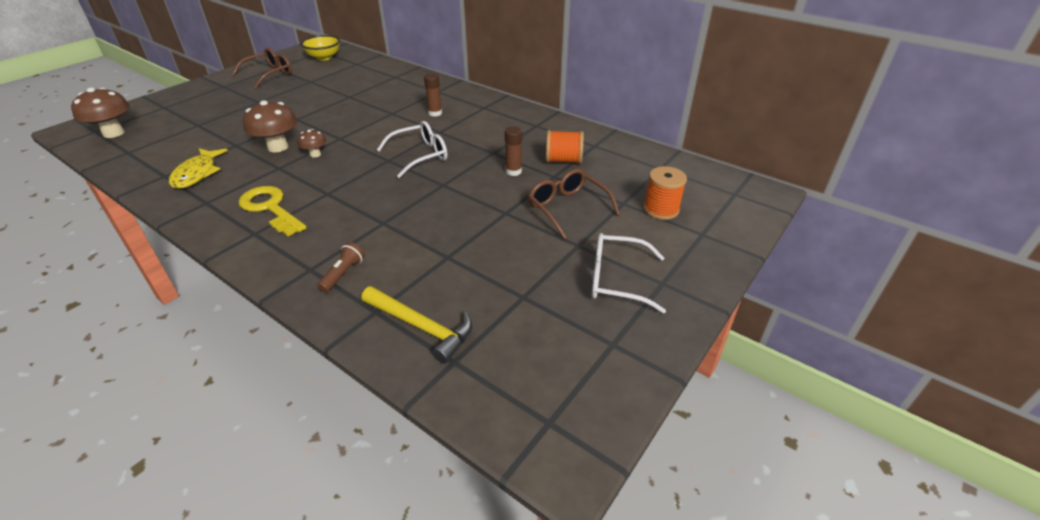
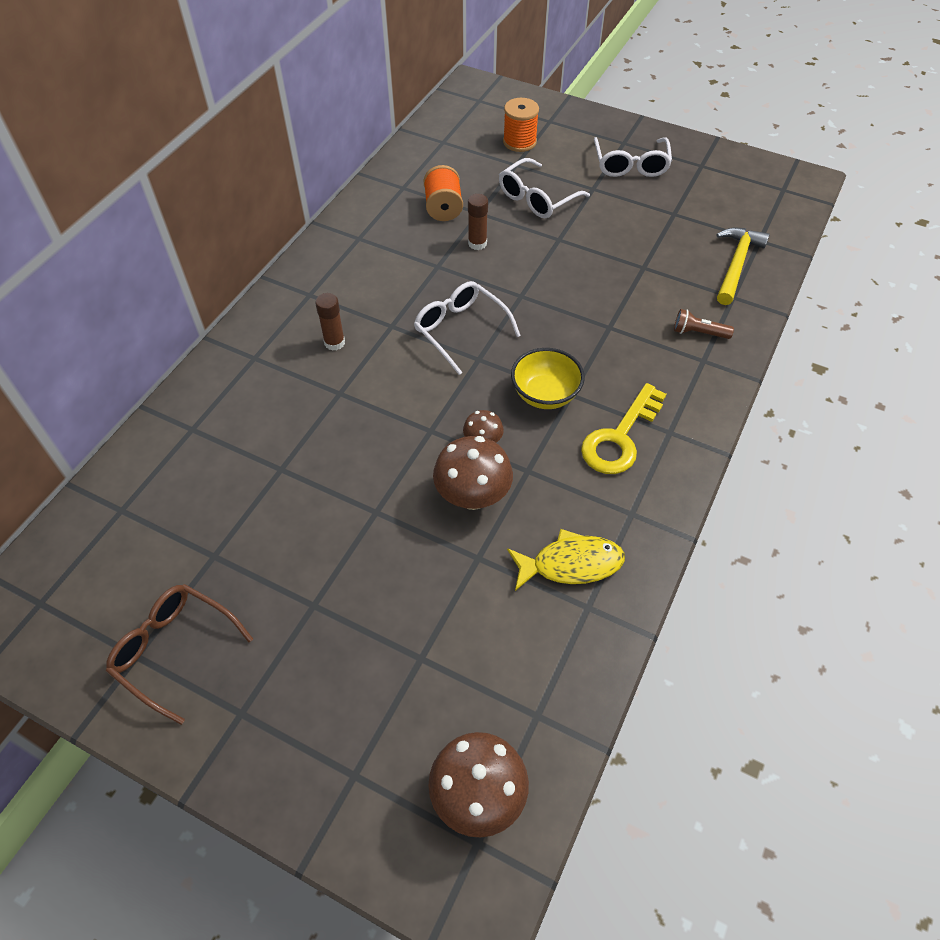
camera: 100 degrees left, 15 degrees up
(324, 57) = (80, 582): yellow bowl -> yellow bowl (545, 394)
(567, 208) = (536, 198): brown glasses -> white glasses

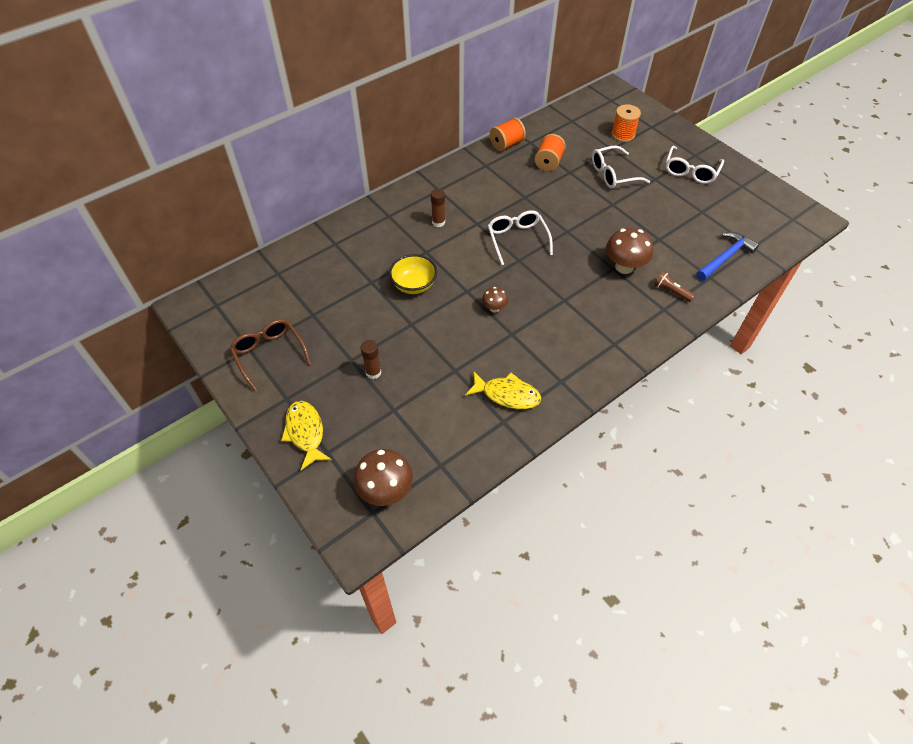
camera: 25 degrees right, 0 degrees up
(302, 758) = (305, 433): none -> yellow fish
(372, 199) = (506, 144): none -> orange spool
(472, 496) = (471, 336): brown mushroom -> brown mushroom (624, 267)
(477, 243) = (557, 191): brown glue stick -> brown glue stick (373, 372)
(545, 394) = (548, 294): yellow bowl -> yellow bowl (414, 285)
(620, 437) = (580, 335): yellow key -> none
(736, 264) = (725, 257): yellow hammer -> blue hammer

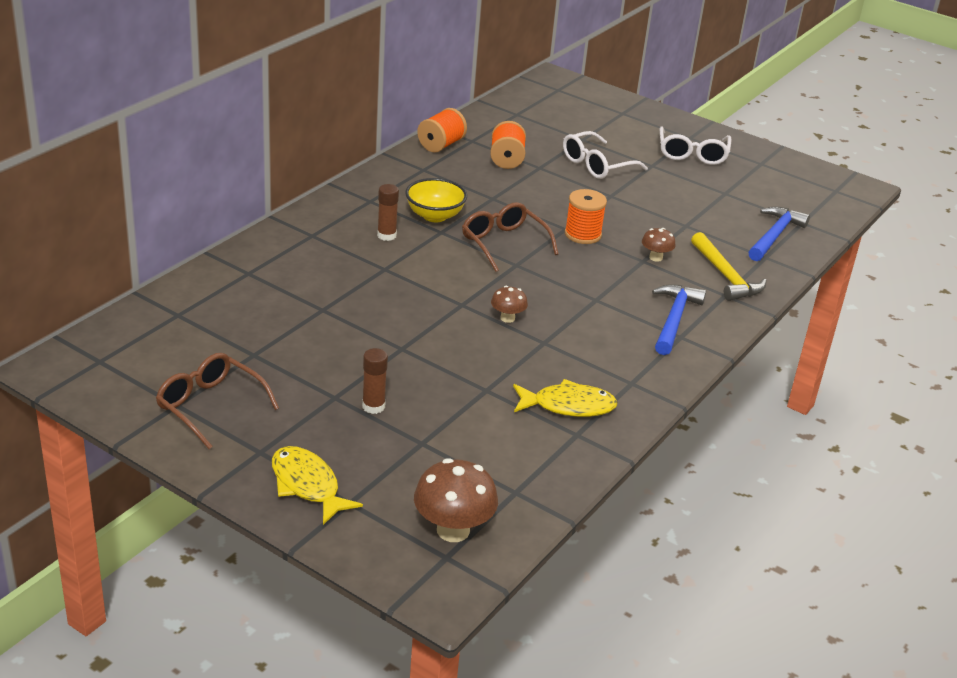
camera: 20 degrees left, 20 degrees down
(414, 285) = (385, 306): yellow bowl -> yellow bowl (434, 216)
(517, 239) = (503, 243): white glasses -> brown glasses
(615, 327) = (674, 319): none -> blue hammer
(623, 135) = (589, 124): orange spool -> orange spool (583, 234)
(624, 267) = (655, 257): brown mushroom -> brown mushroom, size x0.54
(671, 291) = (725, 276): brown flashlight -> yellow hammer

